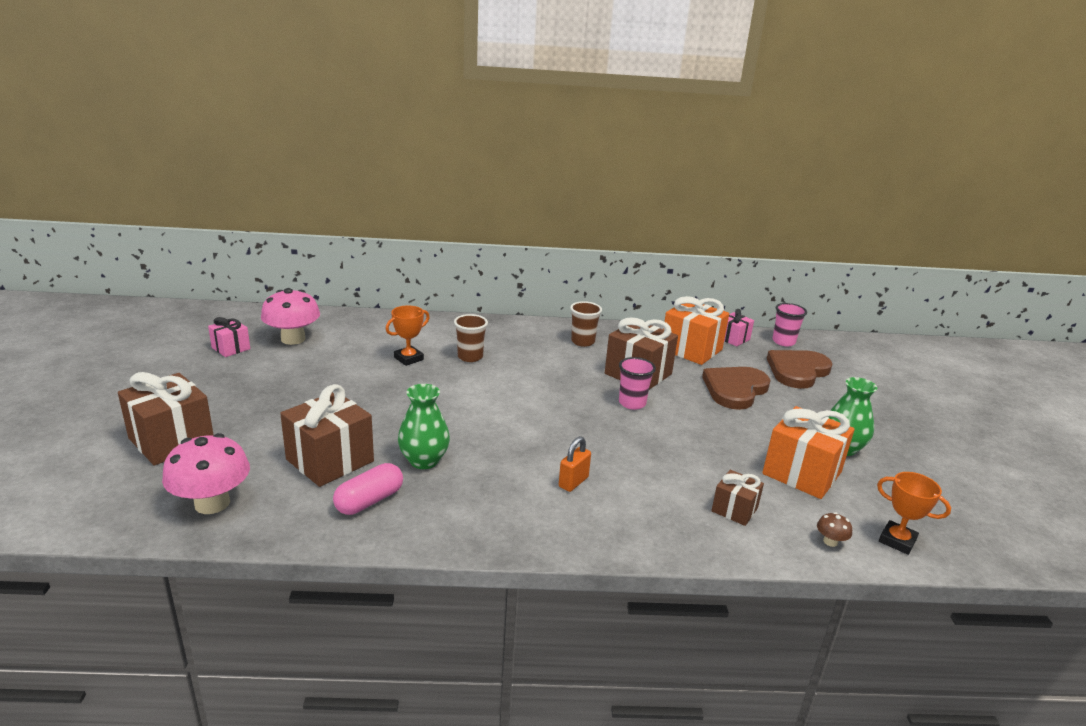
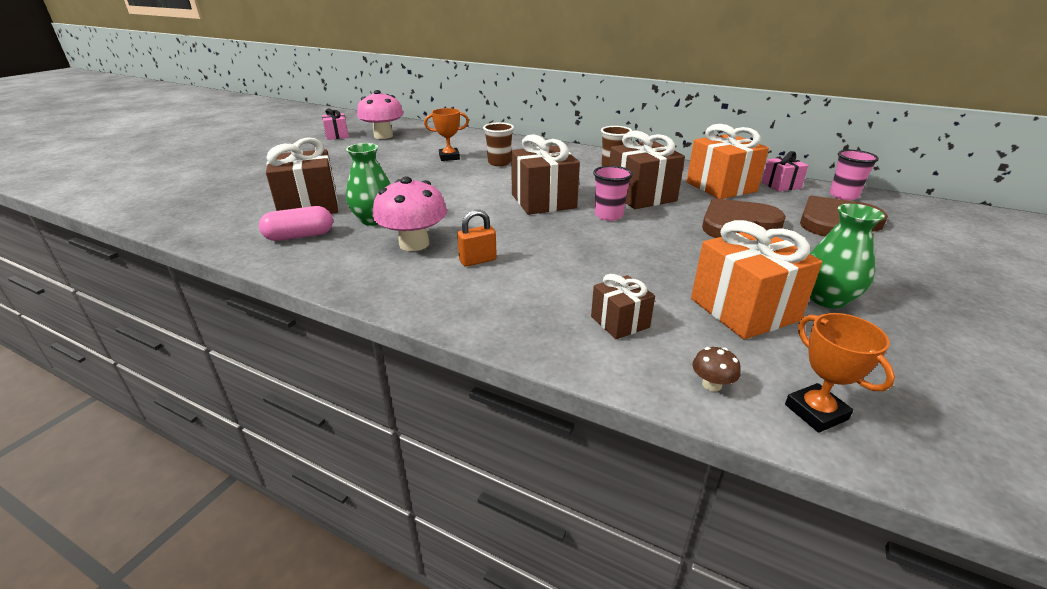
camera: 30 degrees right, 5 degrees up
(171, 440) = (231, 177): brown gift -> brown gift (543, 201)
(212, 503) = (202, 214): pink mushroom -> pink mushroom (414, 244)

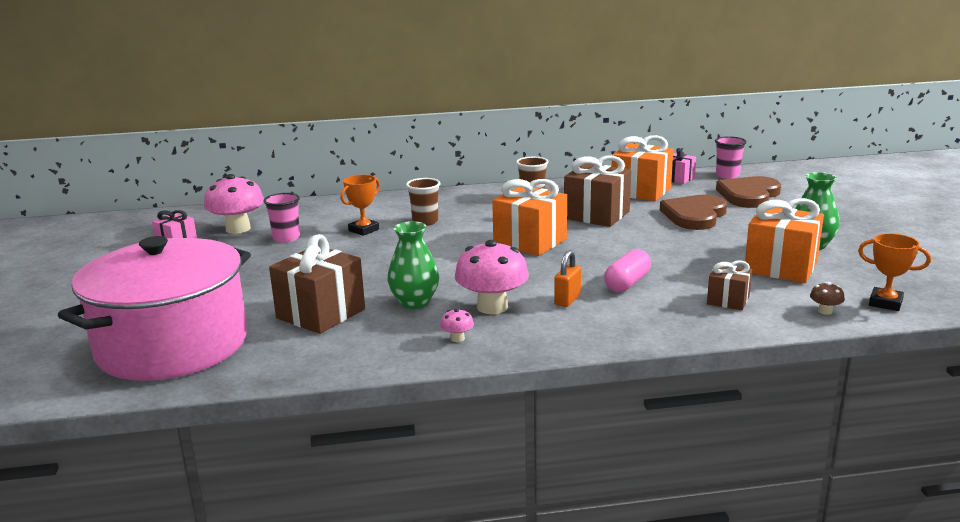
camera: 35 degrees left, 10 degrees down
(204, 197) = (173, 345): none -> pink pot
(300, 236) = (374, 338): pink capsule -> pink capsule (627, 283)
(342, 259) = (457, 338): none -> pink mushroom
(543, 201) = (530, 242): brown gift -> orange gift
(608, 215) = (600, 237): pink cup -> pink cup (286, 238)

